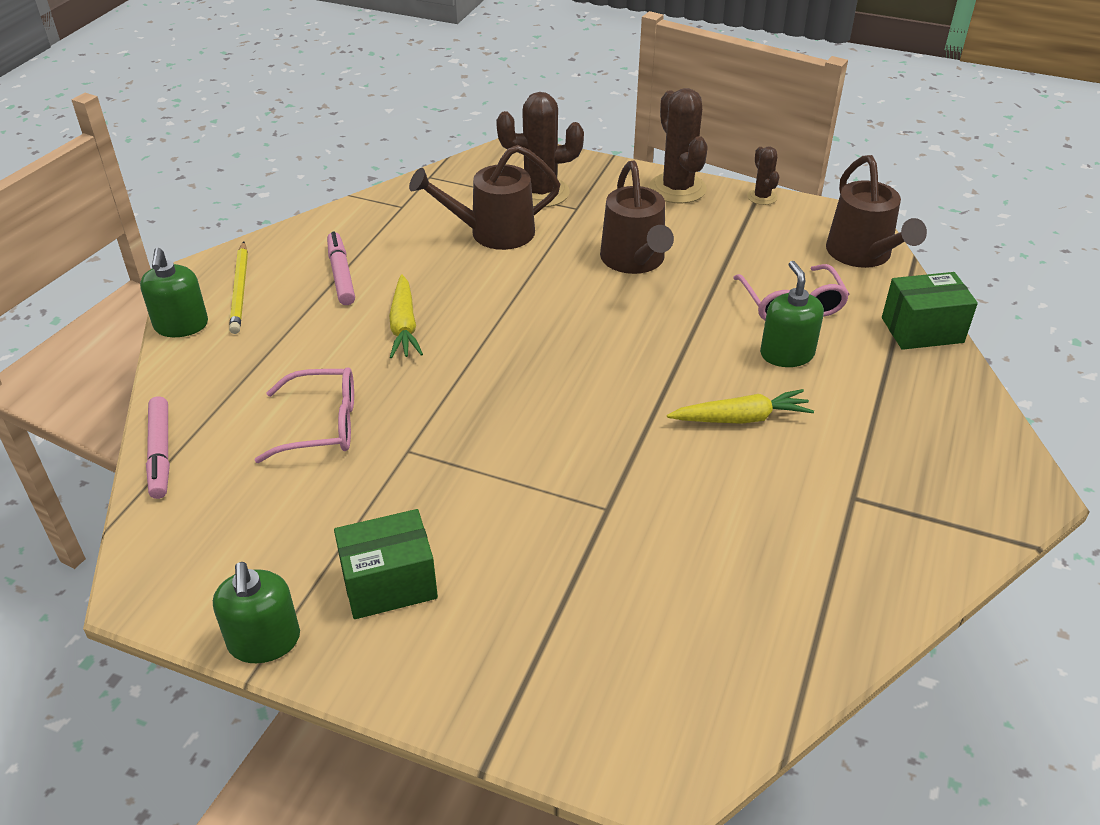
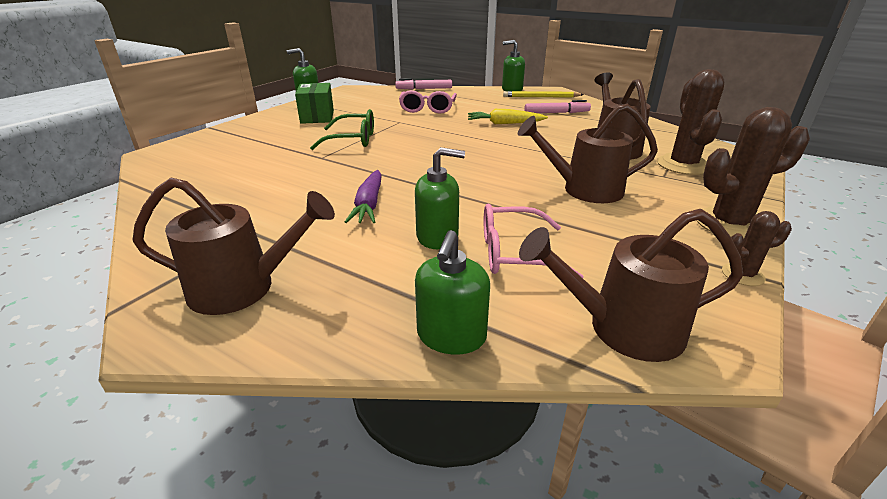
camera: 100 degrees right, 10 degrees down
(517, 490) = (353, 140): none -> green glasses
(741, 418) = (369, 204): yellow carrot -> purple carrot
(922, 330) = (451, 336): green box -> green soap dispenser
(945, 465) = (244, 288): none -> brown watering can

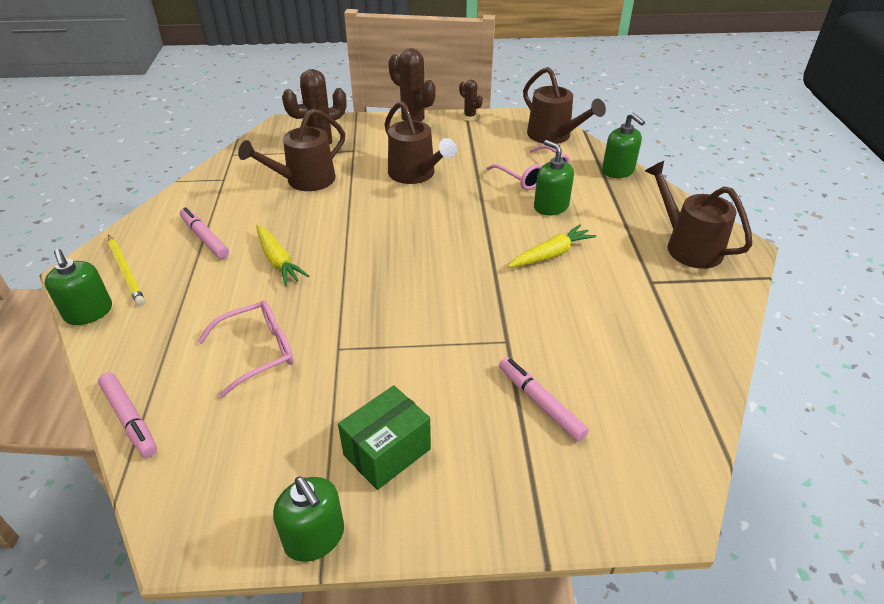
camera: 125 degrees left, 10 degrees up
(266, 150) = (540, 403): none -> pink marker
(353, 140) = (437, 350): green glasses -> none
(369, 204) = (551, 254): purple carrot -> yellow carrot
(451, 336) = (618, 171): green soap dispenser -> green soap dispenser turned 75 degrees clockwise

